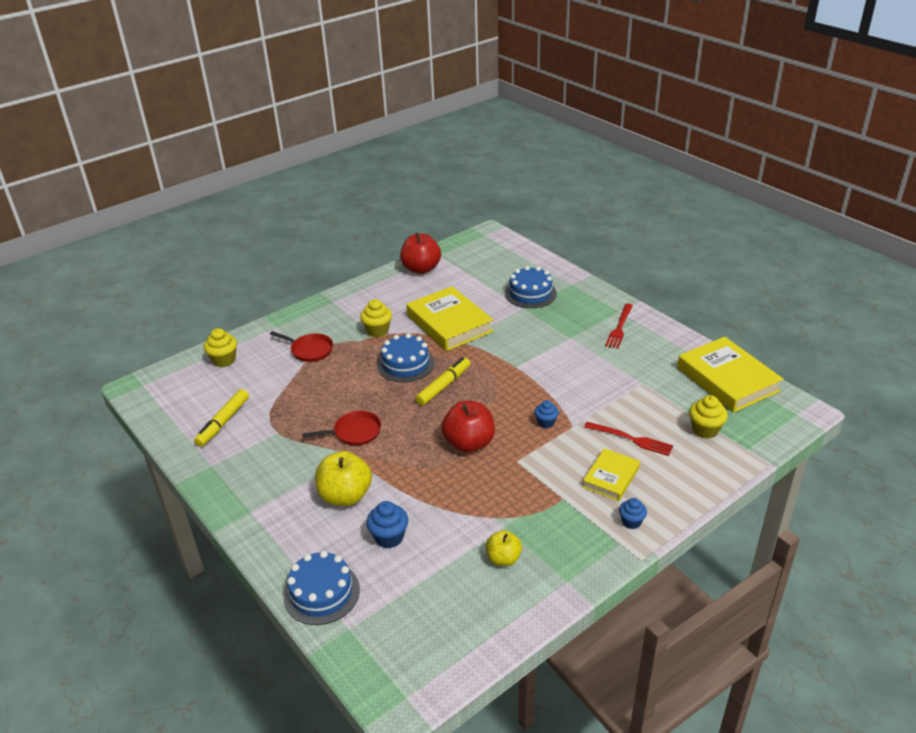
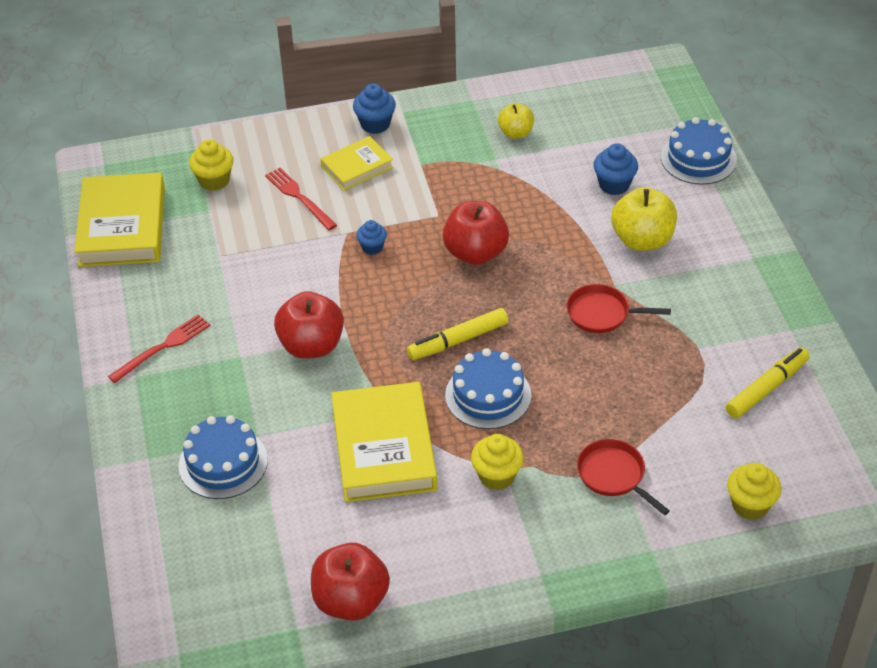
camera: 155 degrees left, 10 degrees up
(533, 355) = (311, 345): none -> red apple
(631, 522) = (375, 124): blue cupcake -> blue cupcake, size x1.50

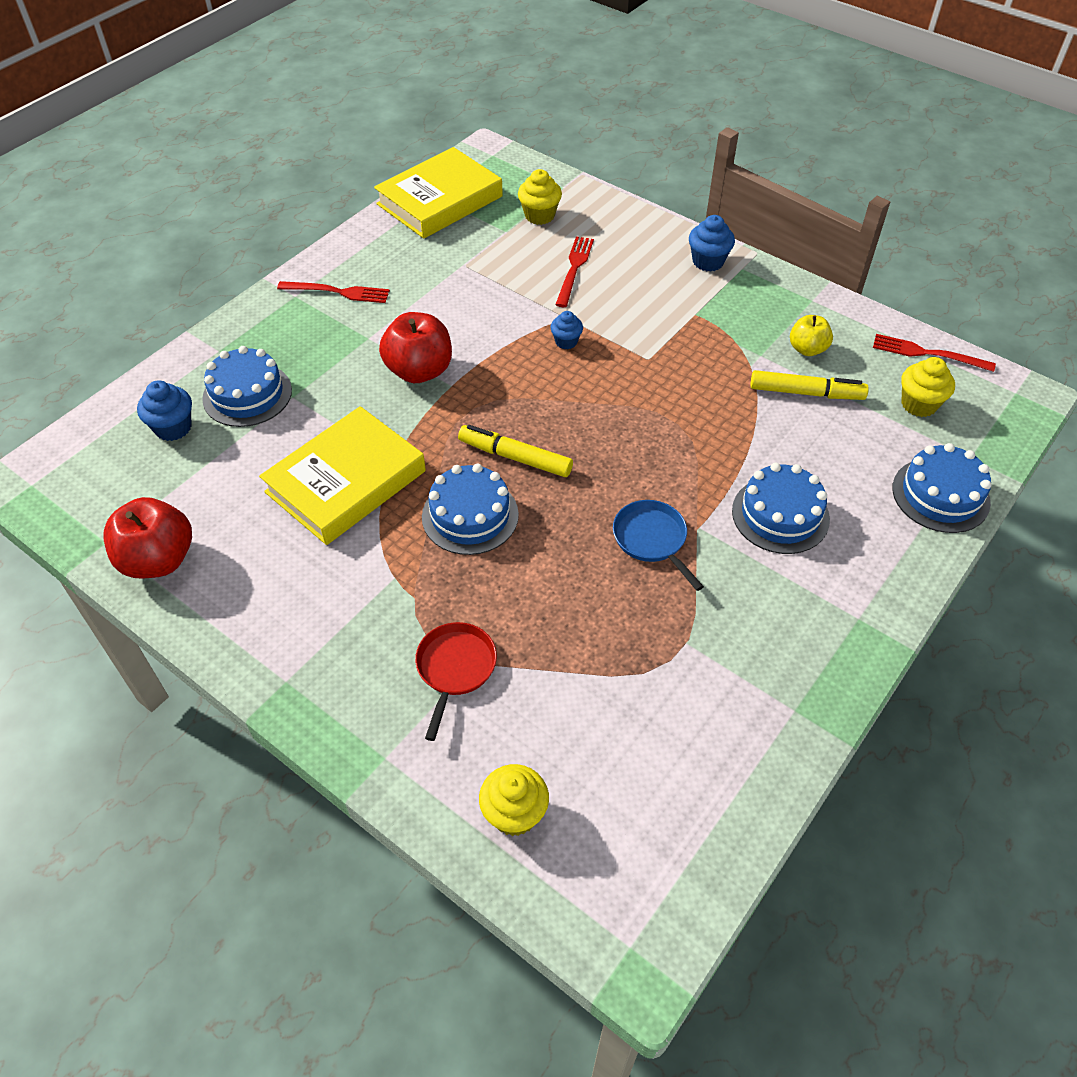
camera: 50 degrees right, 5 degrees up
(357, 167) = (646, 280): yellow book -> none
(475, 253) = (631, 408): red apple -> none
(497, 476) = (379, 578): yellow cupcake -> yellow cupcake (919, 404)
(580, 82) = (927, 353): none -> red fork
(602, 314) = (652, 539): red pan -> blue pan
(614, 185) = (827, 452): blue cupcake -> blue cupcake (173, 428)
(642, 240) = (780, 515): yellow apple -> blue cake
(766, 388) = (689, 735): yellow marker -> yellow marker (805, 393)

